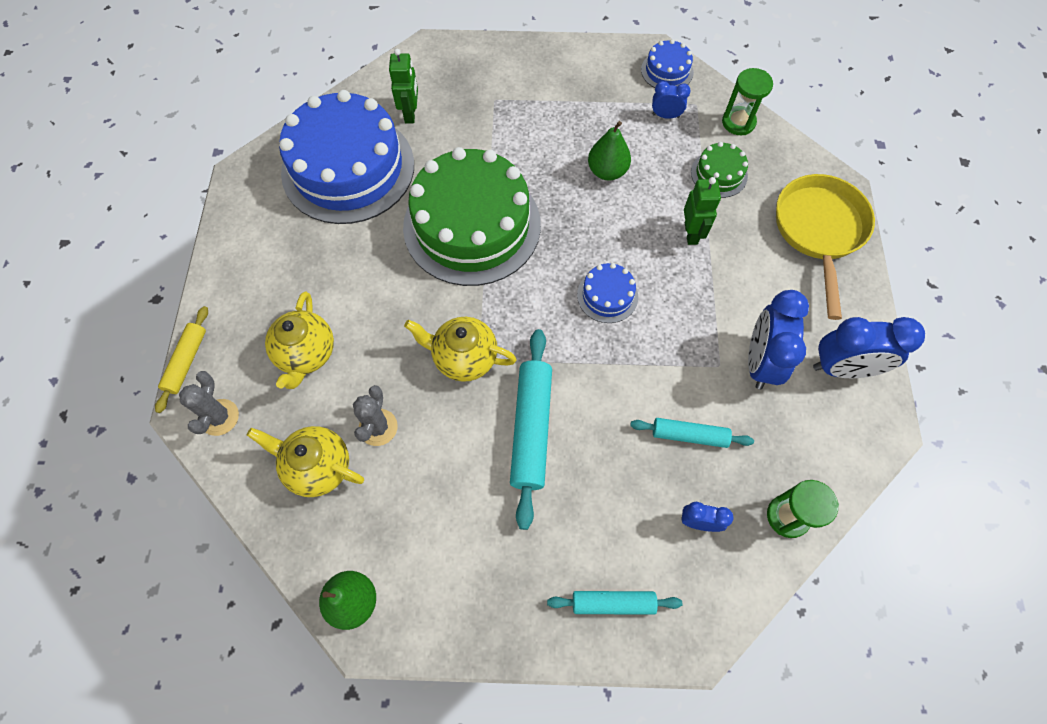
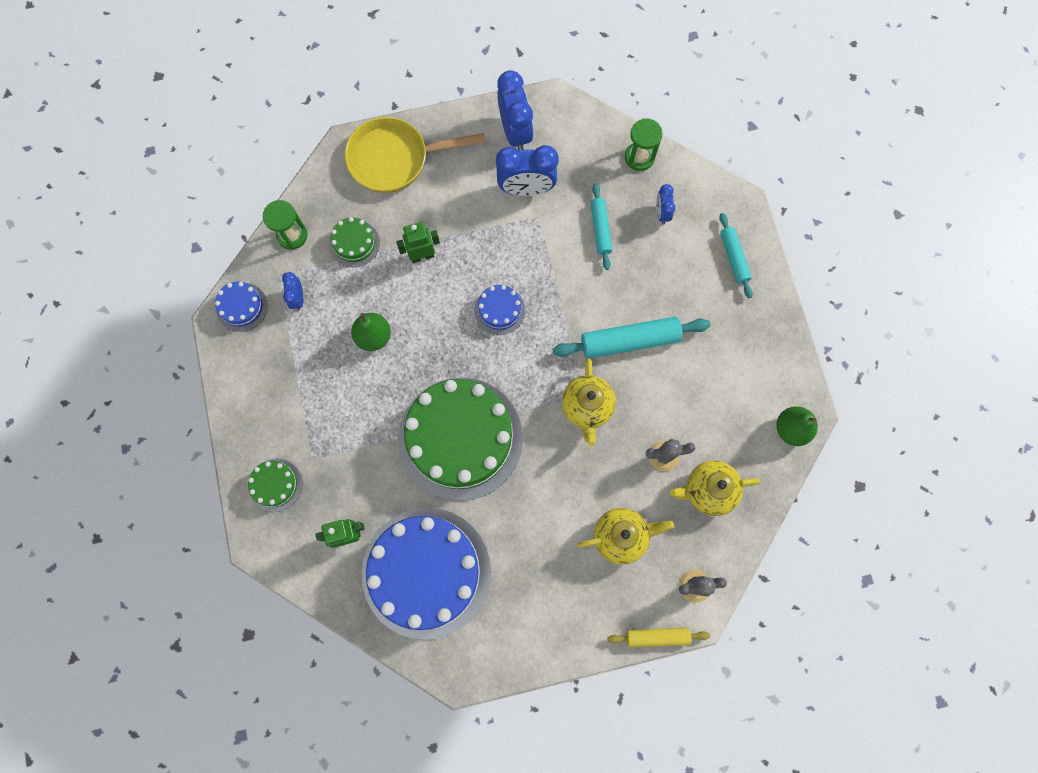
camera: 105 degrees left, 10 degrees up
(318, 467) = (708, 490): yellow teapot -> yellow teapot turned 75 degrees clockwise
(479, 68) = (275, 485): none -> green cake

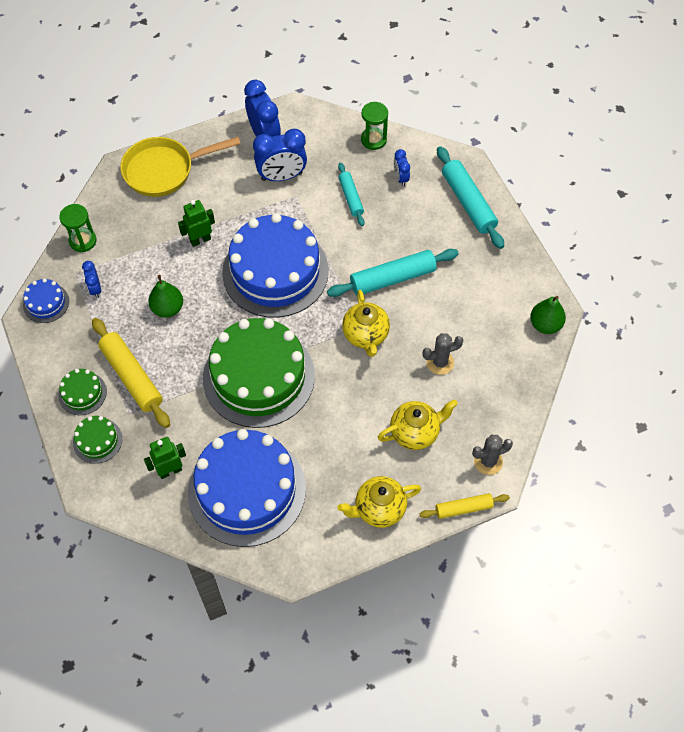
camera: 10 degrees left, 15 degrees down
(322, 414) = (131, 377): none -> yellow rolling pin
(354, 243) = (139, 239): green cake -> green cake (82, 393)
(499, 310) = (275, 271): blue cake -> blue cake, size x2.35
(708, 490) = (484, 384): yellow teapot -> yellow teapot (379, 509)
(734, 257) = (468, 202): turquoise rolling pin -> turquoise rolling pin, size x1.68

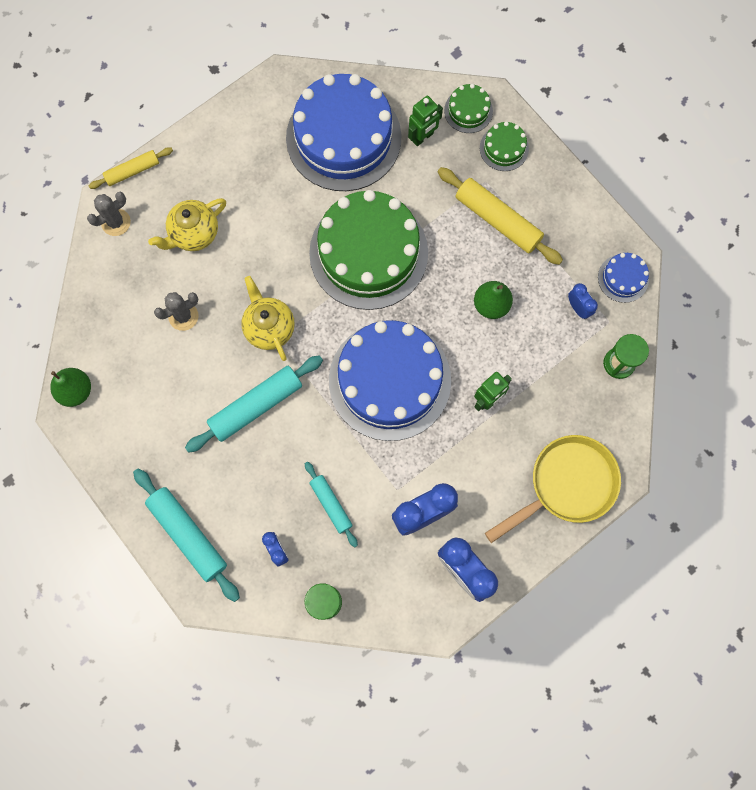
camera: 165 degrees right, 15 degrees up
(82, 393) = (539, 191): green cake -> green cake (468, 111)
(379, 509) = (213, 151): yellow teapot -> none

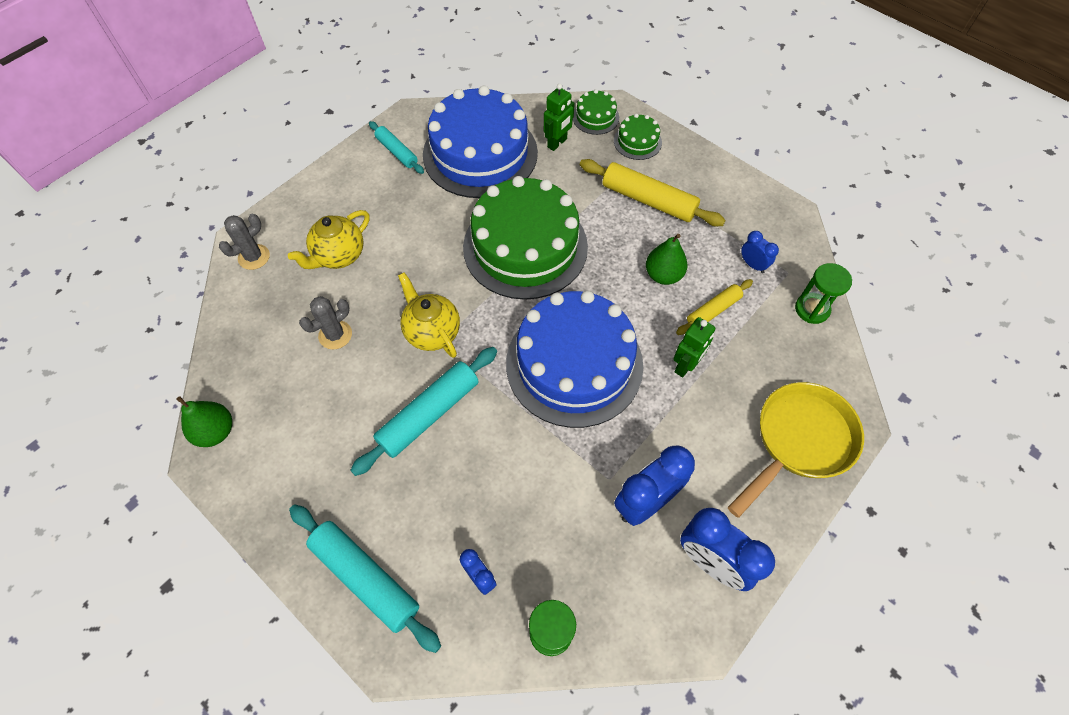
camera: 10 degrees left, 15 degrees down
(132, 171) = (269, 209): yellow rolling pin -> yellow rolling pin (713, 311)
(331, 504) = (535, 510): turquoise rolling pin -> turquoise rolling pin (397, 152)
(623, 278) = (788, 232): blue cake -> none

